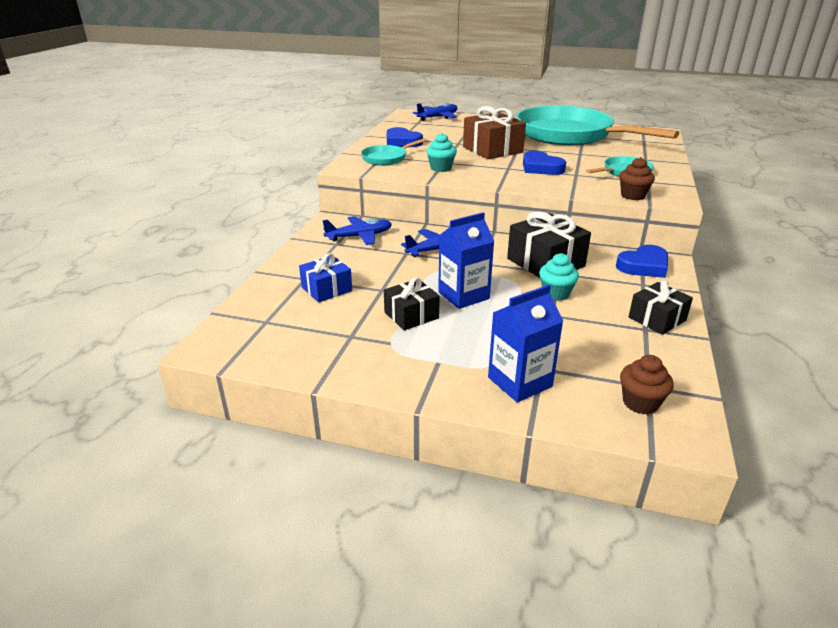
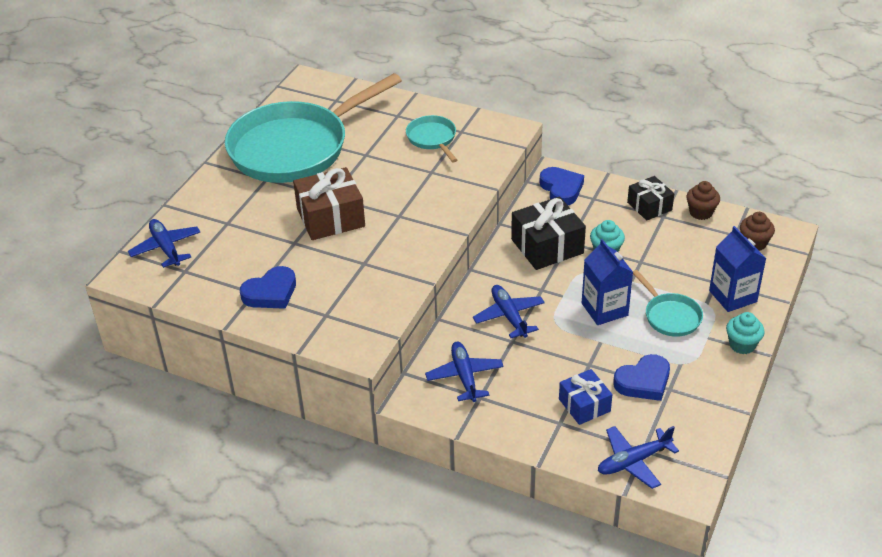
camera: 80 degrees left, 10 degrees up
(251, 316) = (633, 461): none -> blue plane
(387, 158) = (335, 311): turquoise pan -> turquoise pan (670, 316)
(411, 315) = (637, 347): black gift -> none
(441, 168) = (386, 268): turquoise cupcake -> turquoise cupcake (742, 345)
(541, 168) = (404, 192): blue heart -> blue heart (643, 382)
(633, 196) = (497, 150): brown cupcake -> brown cupcake (701, 212)

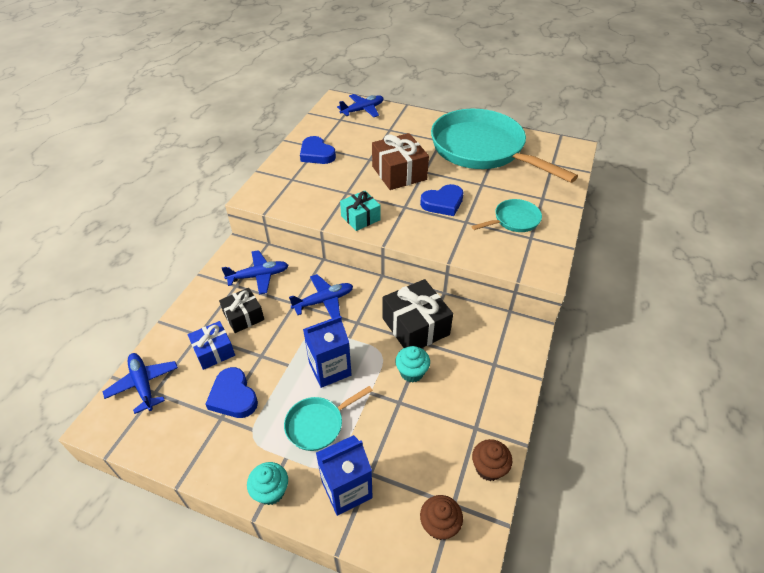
camera: 85 degrees right, 5 degrees up
(415, 251) = (360, 218): none -> turquoise gift
(561, 189) = (503, 337): blue heart -> blue heart (443, 203)
(649, 206) = (490, 415): black gift -> black gift (244, 316)

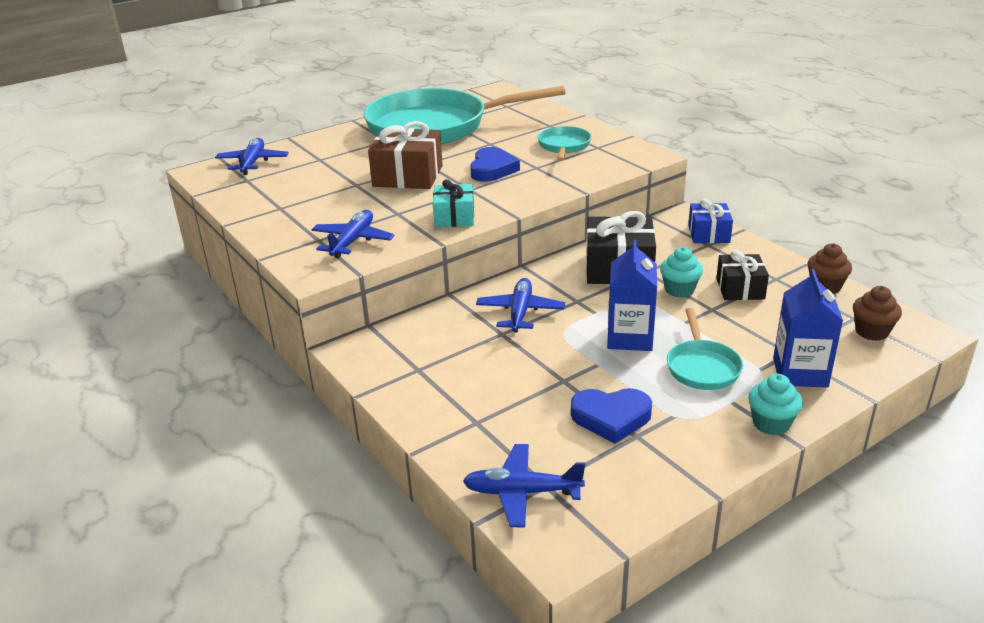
camera: 55 degrees left, 15 degrees down
(214, 351) = (520, 415): blue gift -> blue gift (708, 234)
(244, 316) = (483, 377): black gift -> black gift (740, 289)
(259, 276) = (422, 347): blue plane -> blue plane (353, 241)
(316, 154) = (293, 212): blue heart -> none

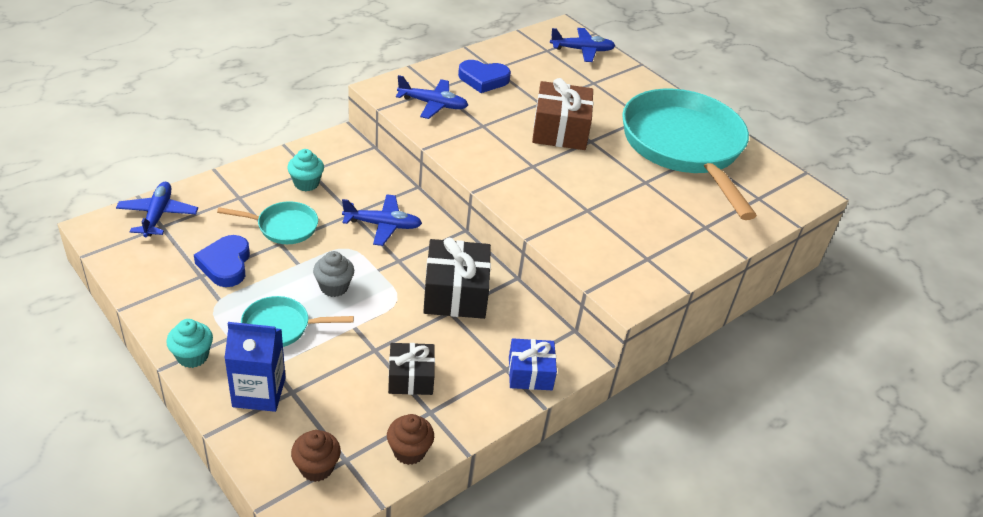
camera: 80 degrees right, 10 degrees up
(454, 217) = (474, 155): turquoise gift -> none
(492, 169) = (579, 181): blue heart -> blue heart (483, 79)
(564, 146) = (645, 233): turquoise pan -> turquoise pan (283, 227)
(629, 337) = (334, 287): blue carton -> grey cupcake
(679, 290) = (412, 331): turquoise cupcake -> turquoise cupcake (306, 183)

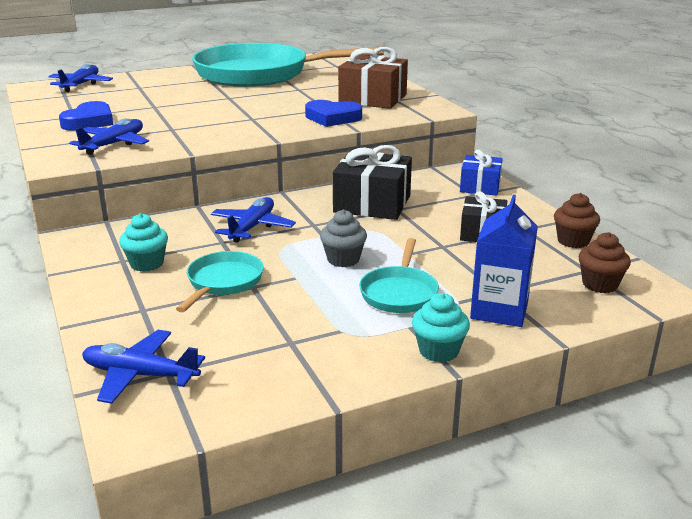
camera: 70 degrees left, 15 degrees down
(225, 264) = (276, 323): blue heart -> blue heart (332, 118)
(560, 130) = (205, 105): brown gift -> brown gift (373, 99)

